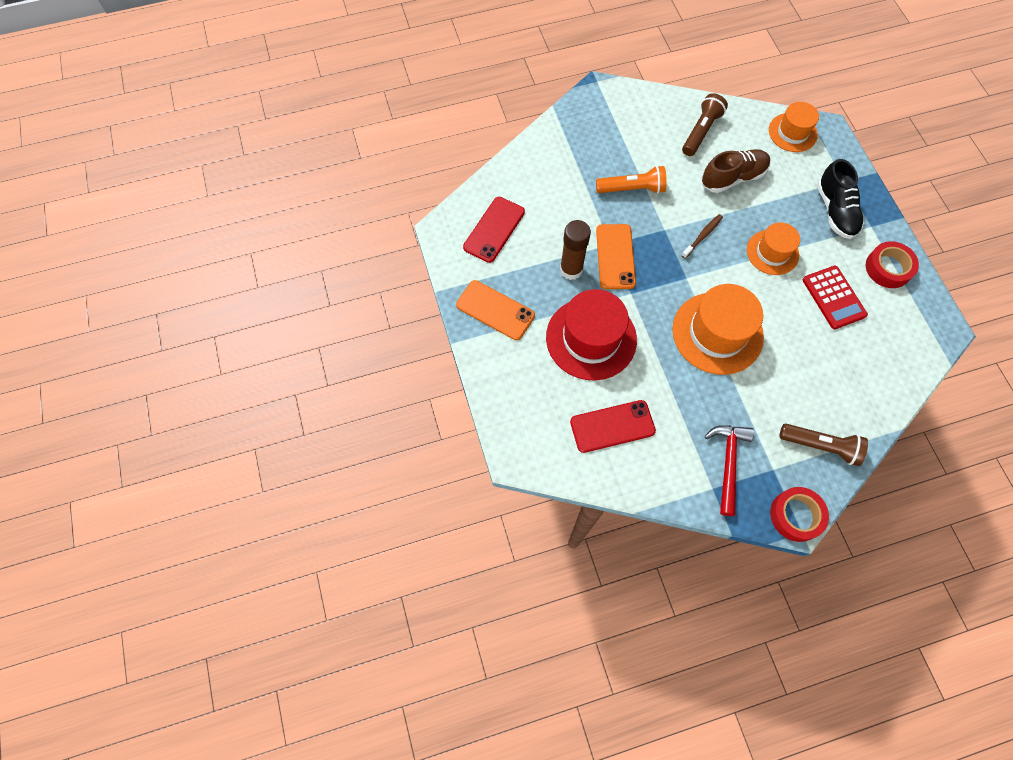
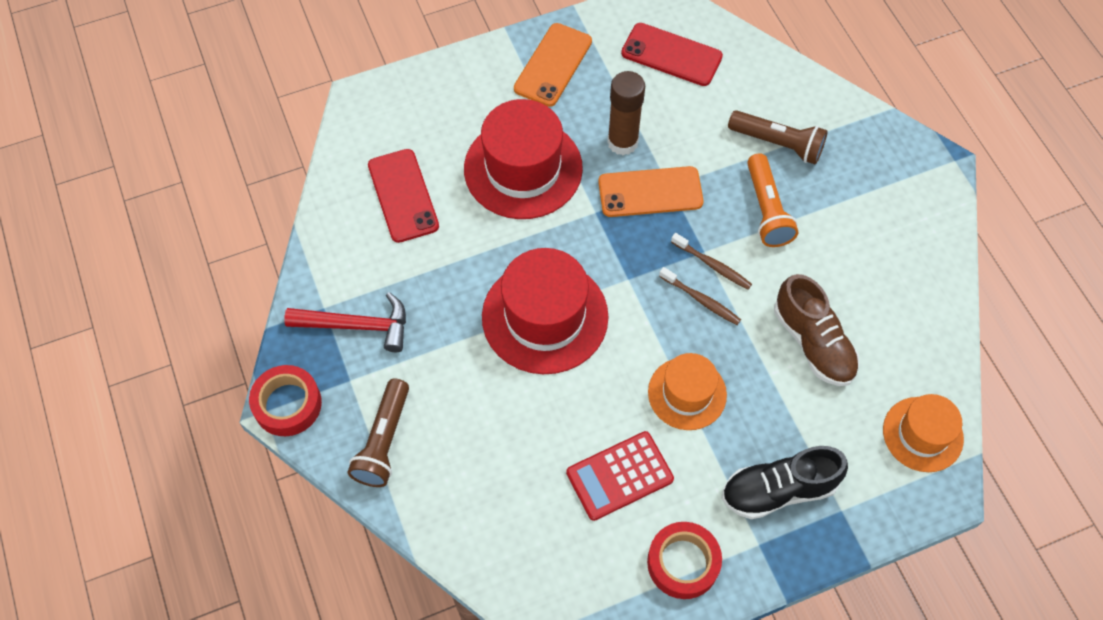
camera: 85 degrees right, 5 degrees down
(675, 226) = (712, 265): none -> brown toothbrush
(701, 131) = (892, 299): brown flashlight -> brown flashlight (778, 144)
(717, 333) = (545, 316): orange hat -> red hat

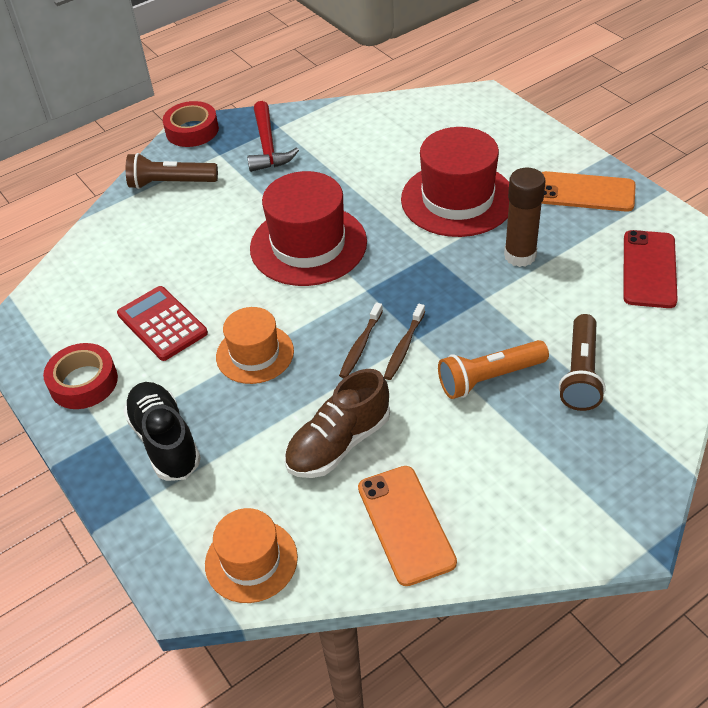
camera: 80 degrees right, 15 degrees down
(403, 196) = (398, 140): red phone -> none
(650, 192) = (470, 286): orange phone -> orange phone (406, 524)

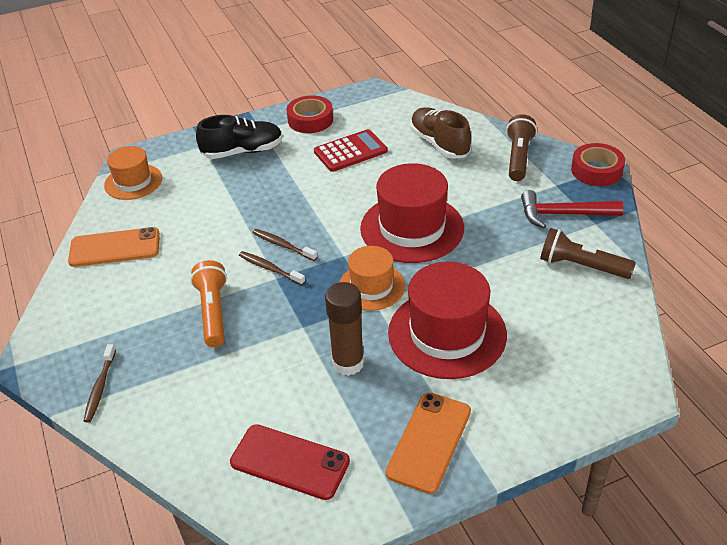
camera: 100 degrees right, 5 degrees down
(255, 354) = (300, 192): orange hat -> orange hat (371, 286)
(339, 443) = (197, 225): brown shoe -> brown shoe (439, 144)
(581, 373) = (188, 370): brown flashlight -> brown flashlight (581, 266)
(638, 443) = (100, 387): none -> brown toothbrush

